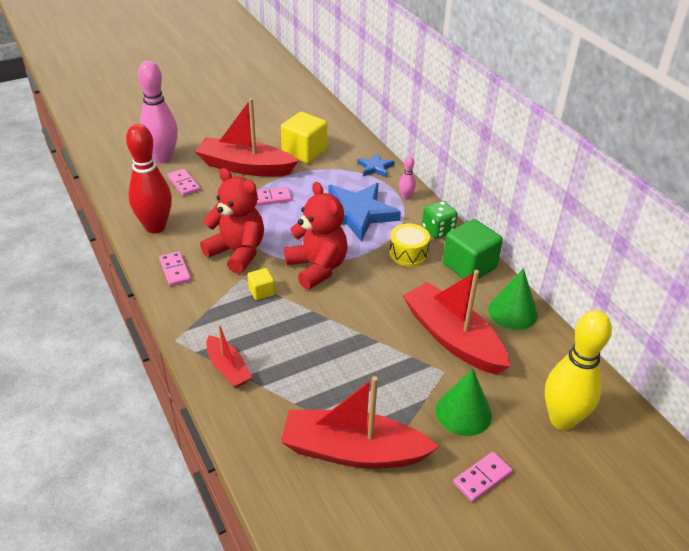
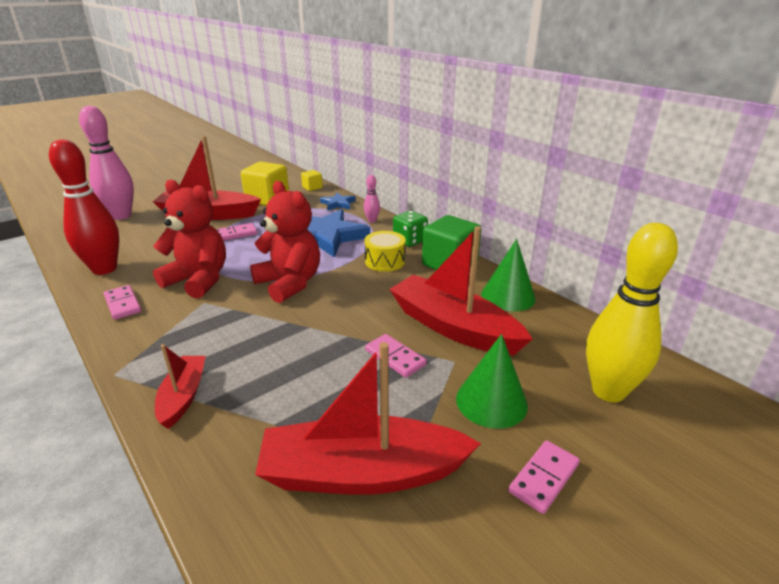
camera: 10 degrees left, 10 degrees down
(184, 184) = (141, 232): pink domino -> pink domino (395, 357)
(228, 368) = (183, 396): red boat -> red boat turned 135 degrees counterclockwise
(261, 291) = (227, 311): yellow cube -> yellow cube (312, 188)

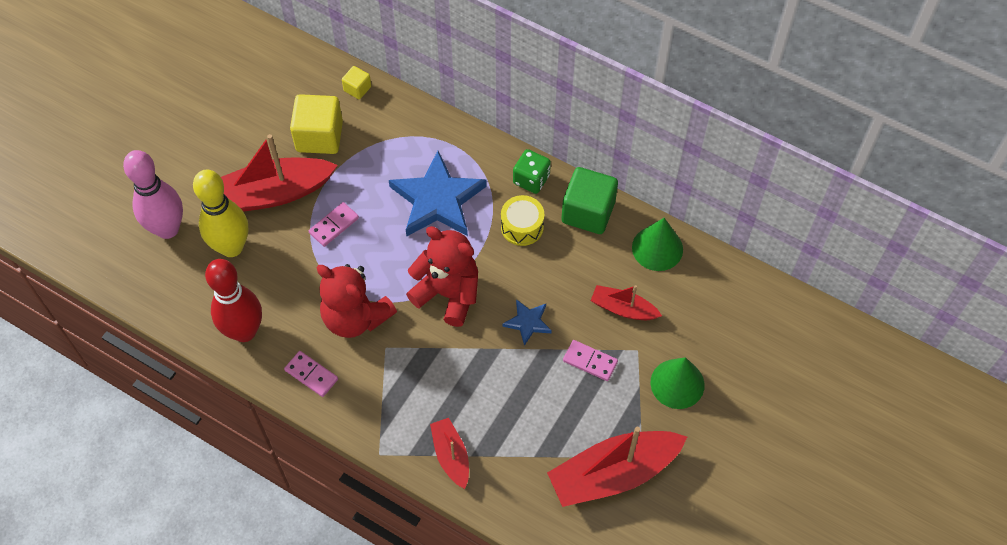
camera: 20 degrees left, 30 degrees up
(198, 280) = (355, 317): red teddy bear -> red teddy bear turned 150 degrees counterclockwise
(338, 204) = (412, 121): blue star -> blue star (528, 322)
(372, 220) = (471, 149): pink bowling pin -> none
(453, 327) = (623, 308): red boat -> red boat, size x0.53
(543, 478) = (726, 438): pink domino -> none
(608, 391) = (757, 345): yellow bowling pin -> yellow bowling pin (231, 247)

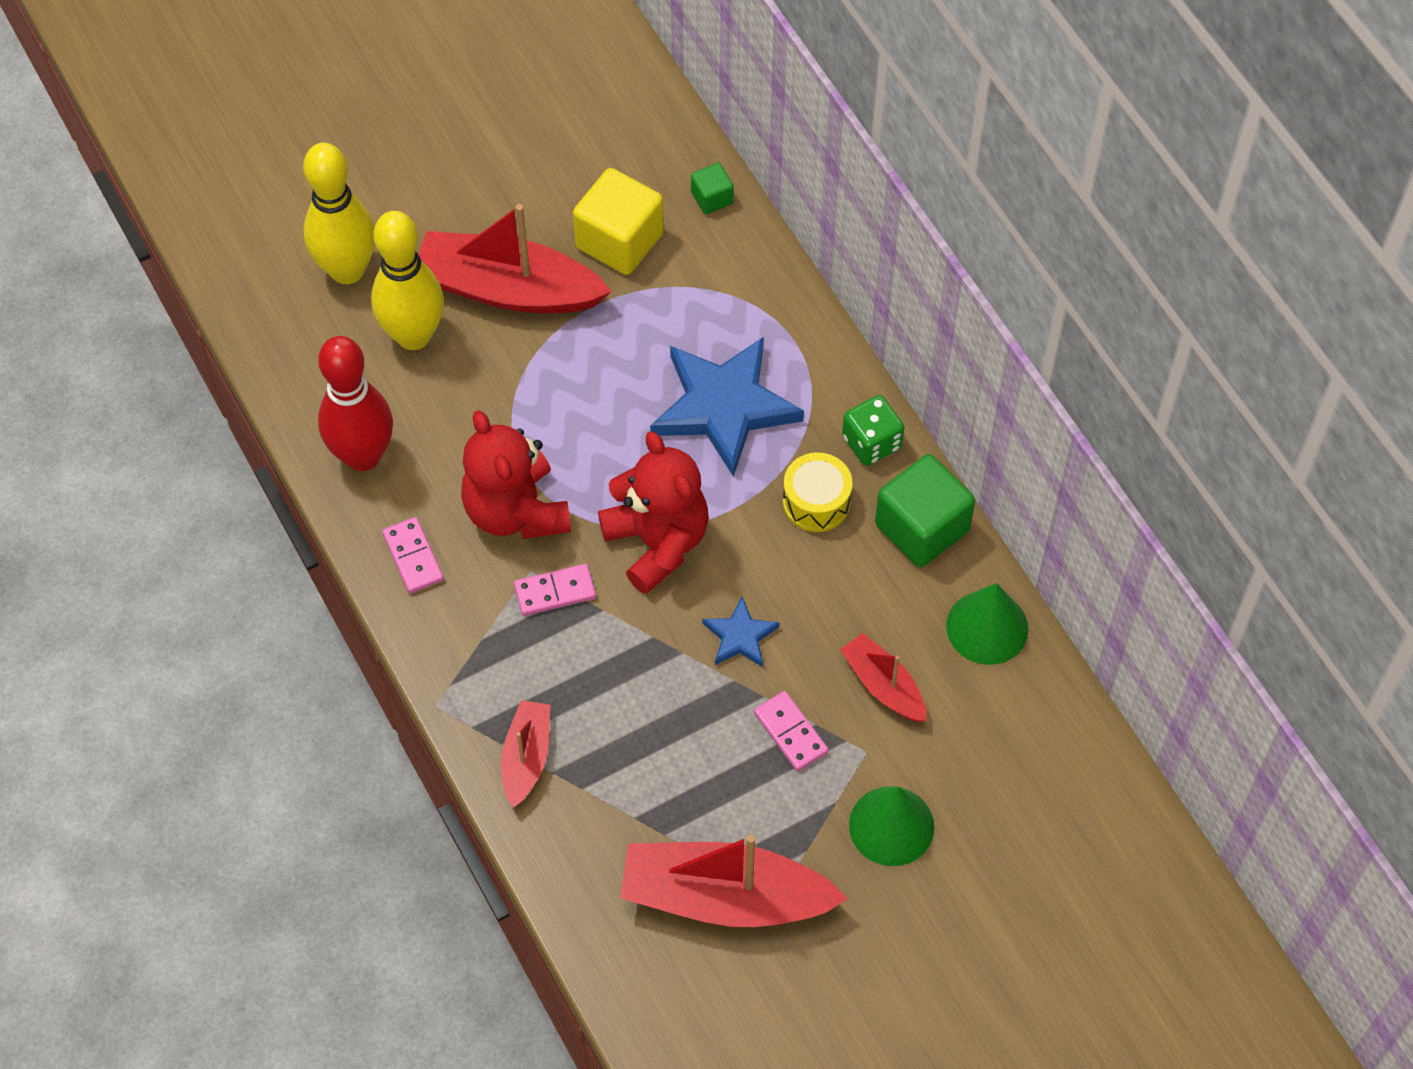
camera: 30 degrees right, 0 degrees up
(167, 229) = (347, 270): pink bowling pin -> yellow bowling pin
(334, 225) = (563, 372): pink domino -> pink domino (555, 591)
(357, 89) = (712, 198): yellow cube -> green cube

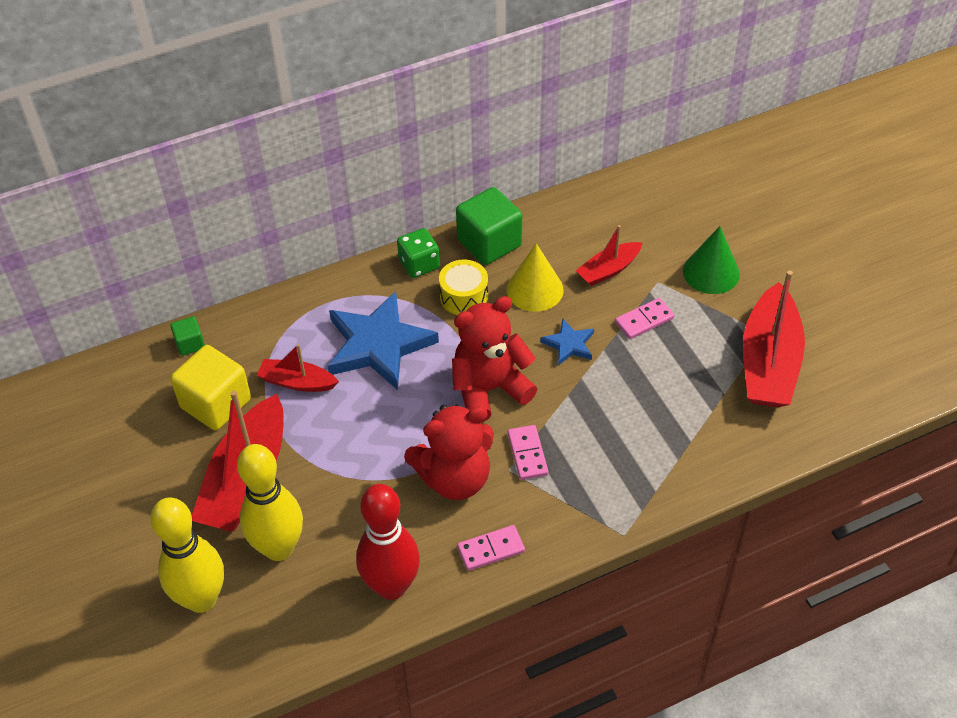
camera: 85 degrees left, 10 degrees down
(526, 757) = (667, 475): red boat -> red boat (297, 382)
(837, 590) = (535, 289): none -> yellow cone
(987, 627) = (566, 216): green cone -> none

